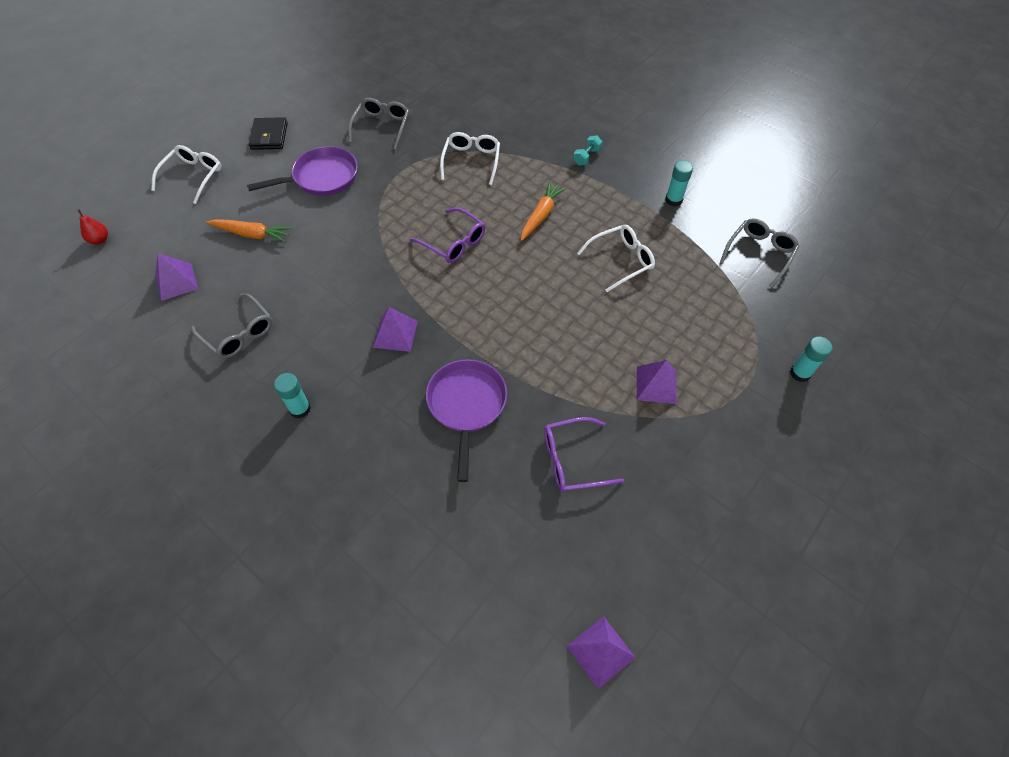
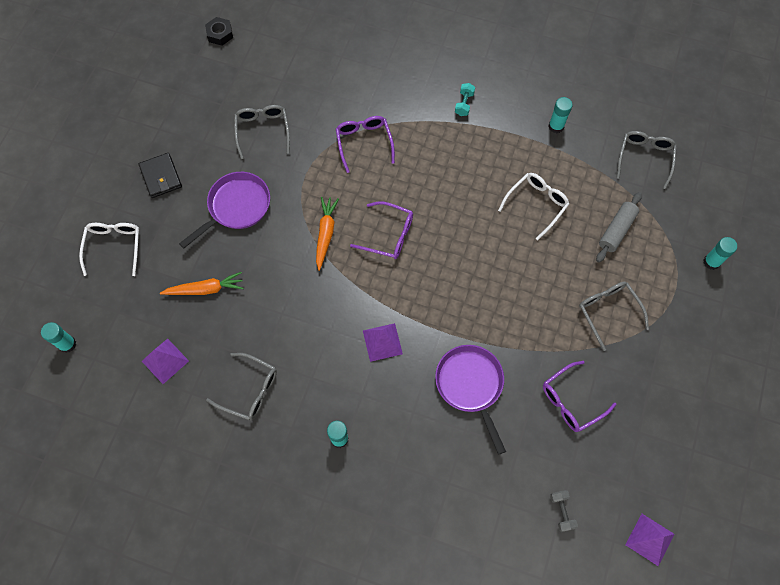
camera: 20 degrees left, 10 degrees up
(100, 240) = (67, 344): red pear -> turquoise glue stick
(387, 48) = (220, 34): none -> black nut
(471, 161) = (364, 143): white glasses -> purple glasses
(505, 576) = (561, 512): none -> grey dumbbell
(541, 215) = (451, 181): orange carrot -> orange carrot (325, 234)
(656, 385) = (608, 312): purple pyramid -> grey glasses
(699, 310) = (616, 230): none -> grey rolling pin

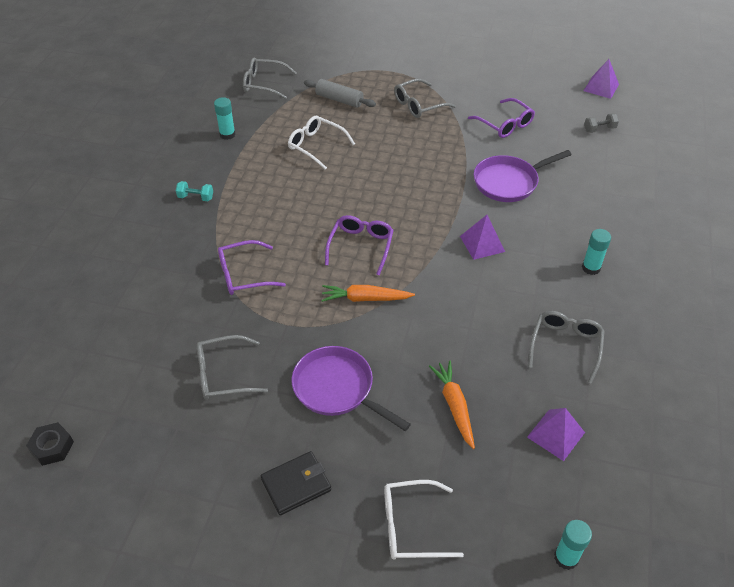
camera: 95 degrees left, 20 degrees down
(711, 262) = (363, 53): turquoise glue stick -> none

